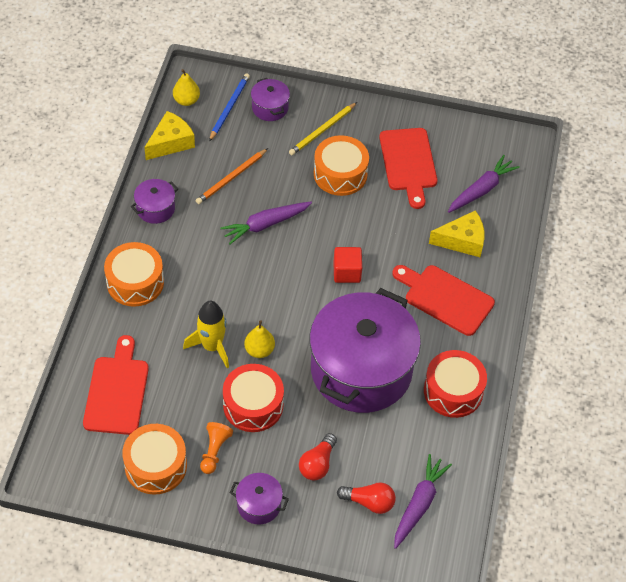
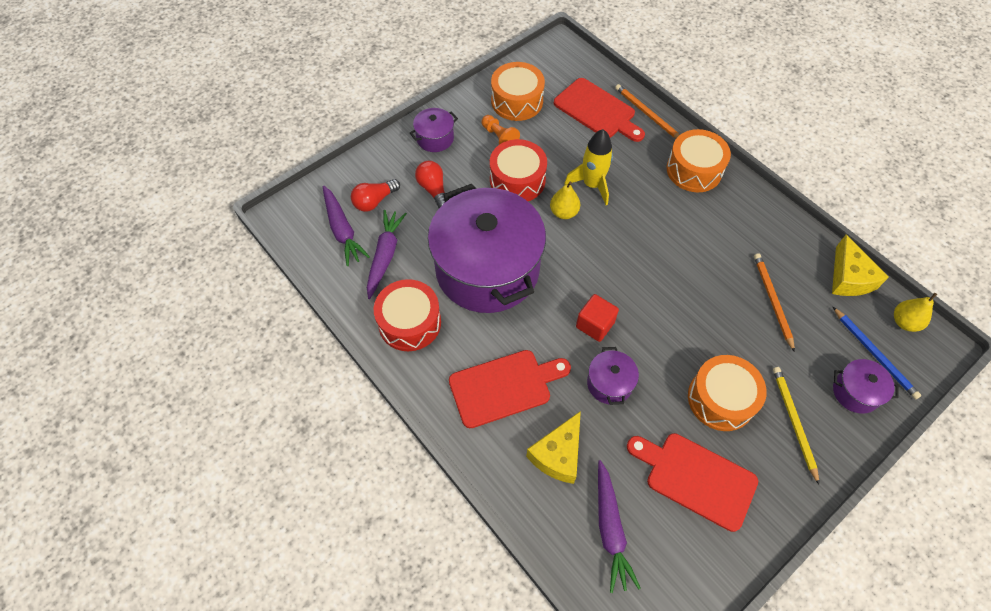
camera: 130 degrees right, 5 degrees up
(91, 349) = (647, 114): none -> orange pencil
(155, 209) = (768, 223): purple pot -> purple pot (609, 383)
(265, 224) = (696, 294): purple carrot -> purple carrot (385, 256)

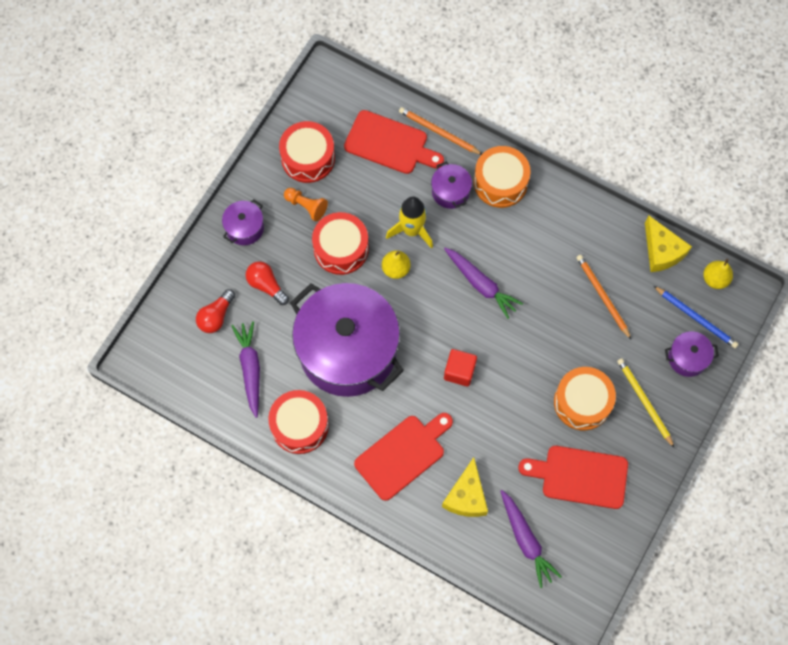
camera: 20 degrees left, 10 degrees up
(342, 230) = (199, 357): purple carrot -> purple carrot (481, 284)
(517, 101) = (308, 158): orange drum -> red drum
(609, 383) = (488, 421): purple pot -> purple pot (450, 192)

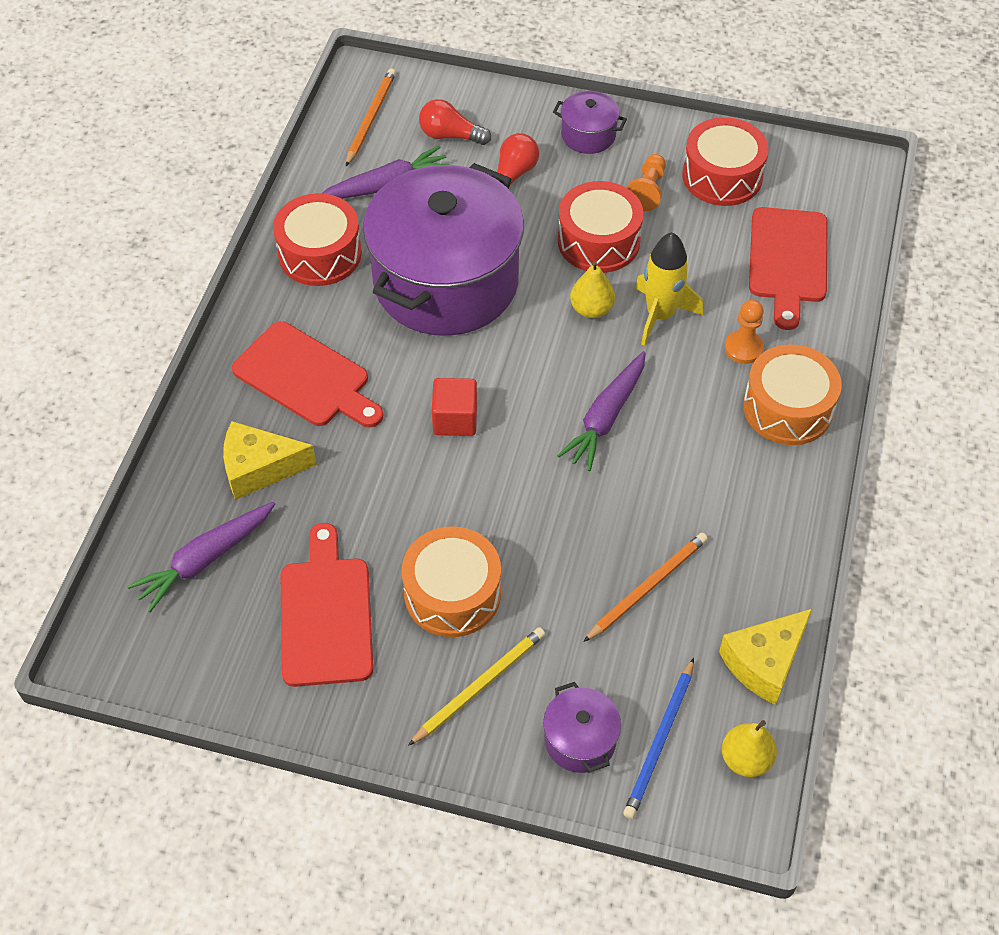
camera: 75 degrees right, 15 degrees down
(439, 132) = (835, 314): orange pencil -> orange pencil (371, 118)
(450, 192) = (743, 348): purple pot -> orange pawn

